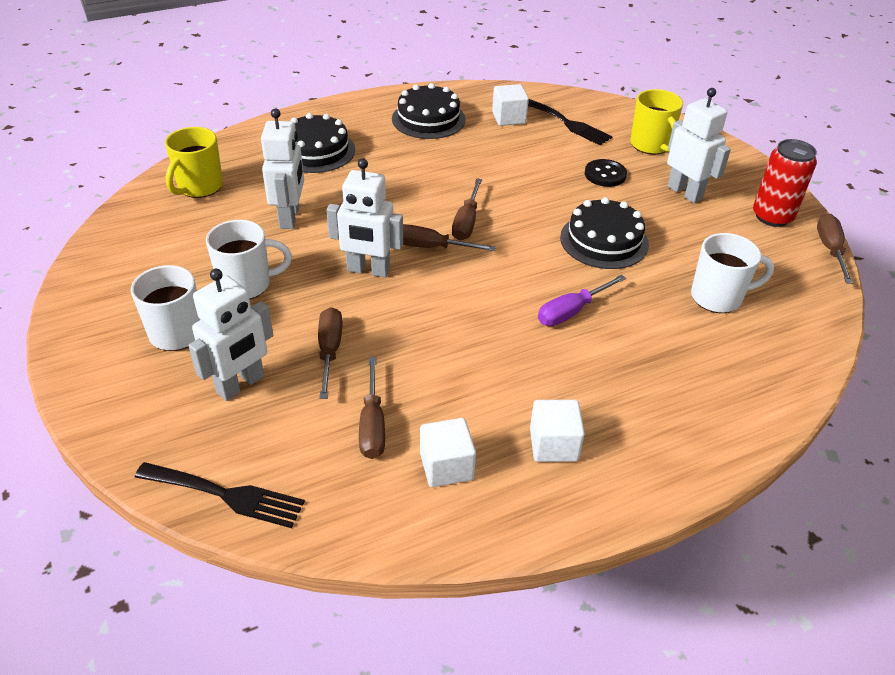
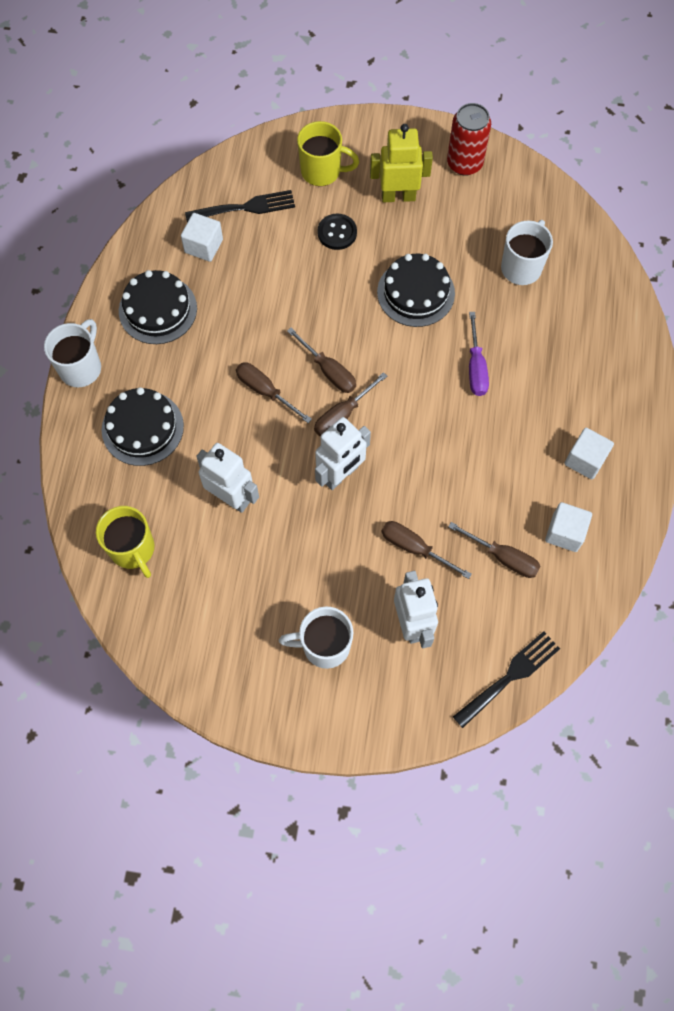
camera: 55 degrees left, 25 degrees up
(247, 284) = (300, 570): white mug -> white mug (81, 367)
(685, 193) = (398, 196): white robot -> yellow robot
(830, 249) = (522, 159): brown screwdriver -> brown screwdriver (265, 391)

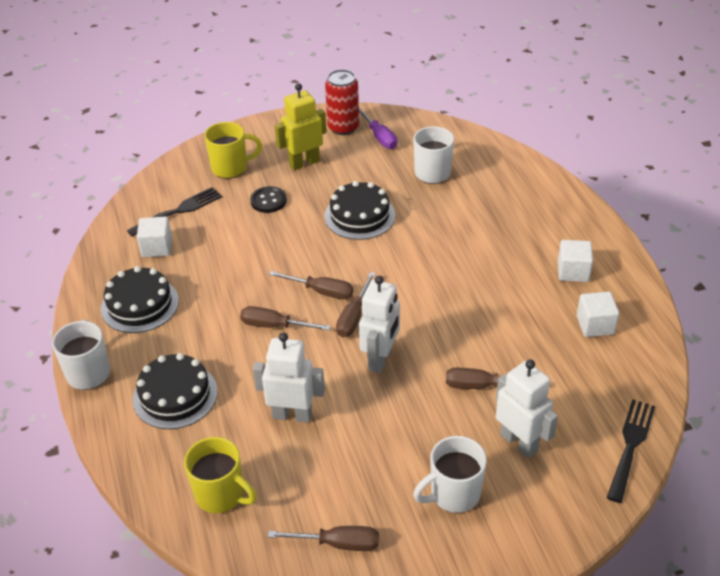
camera: 25 degrees left, 25 degrees down
(476, 367) = (442, 245): purple screwdriver -> purple screwdriver (379, 137)
(503, 557) = (559, 362): brown screwdriver -> brown screwdriver (338, 543)

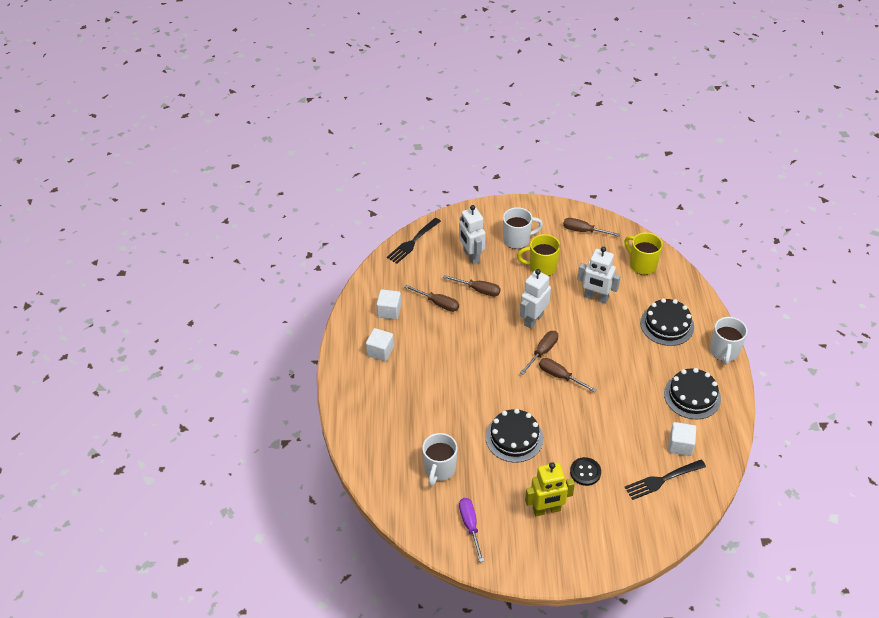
camera: 165 degrees left, 5 degrees up
(231, 168) = (613, 520): yellow mug -> yellow mug (541, 267)
(274, 326) = (597, 357): brown screwdriver -> brown screwdriver (438, 303)
(343, 127) = (500, 548): red can -> none

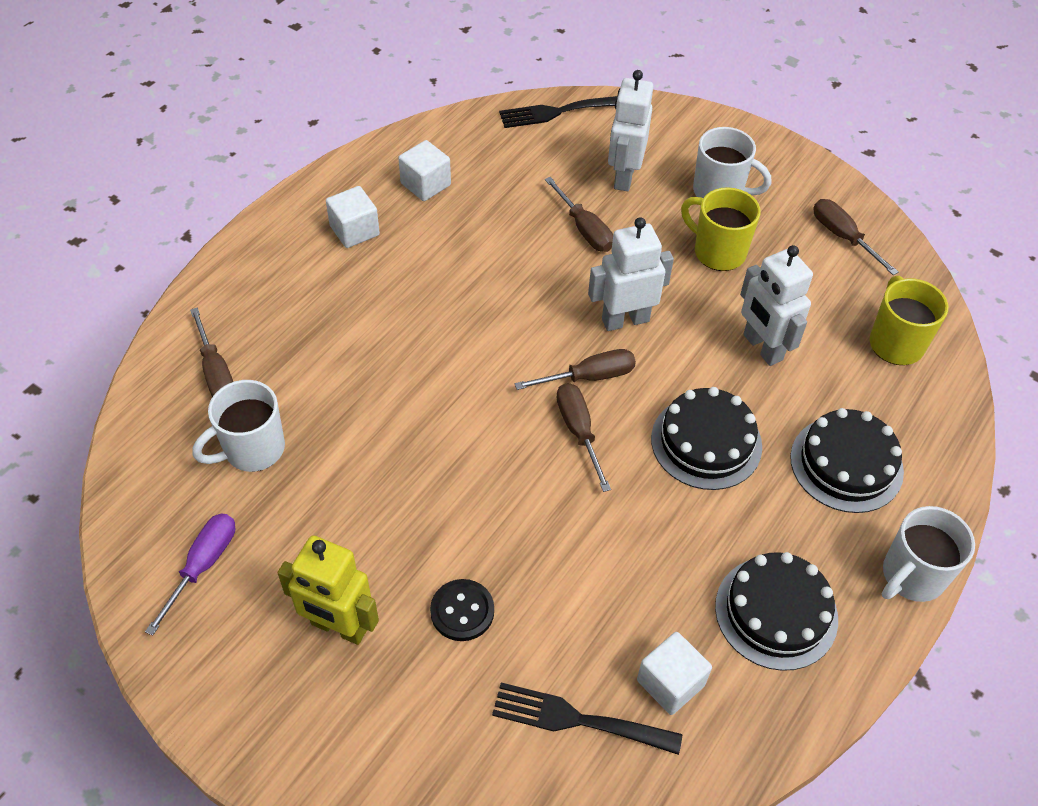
camera: 35 degrees right, 5 degrees up
(438, 303) = (505, 214): brown screwdriver -> brown screwdriver (216, 372)
(514, 437) = (409, 478): black cake -> black cake (706, 442)

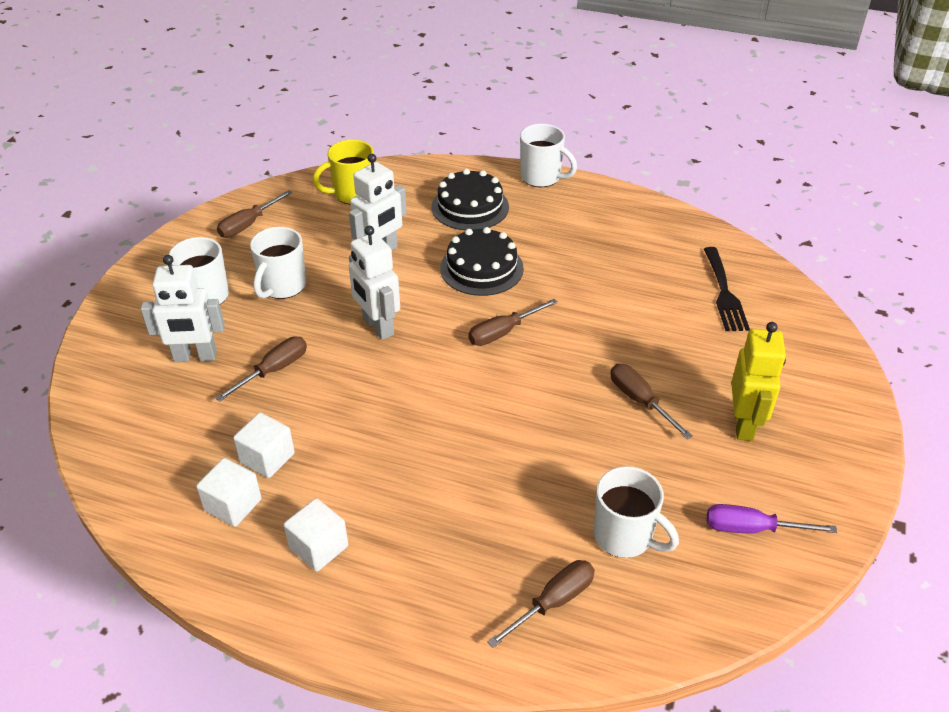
camera: 105 degrees left, 10 degrees down
(462, 611) = (688, 361): black button -> none
(557, 112) = (99, 423): black fork -> none
(589, 377) = (446, 336): brown screwdriver -> brown screwdriver (640, 401)
(670, 683) = (673, 259): white cube -> white cube (267, 458)
(718, 252) = (282, 286): yellow mug -> white mug
(776, 612) = (598, 224): black cake -> none

